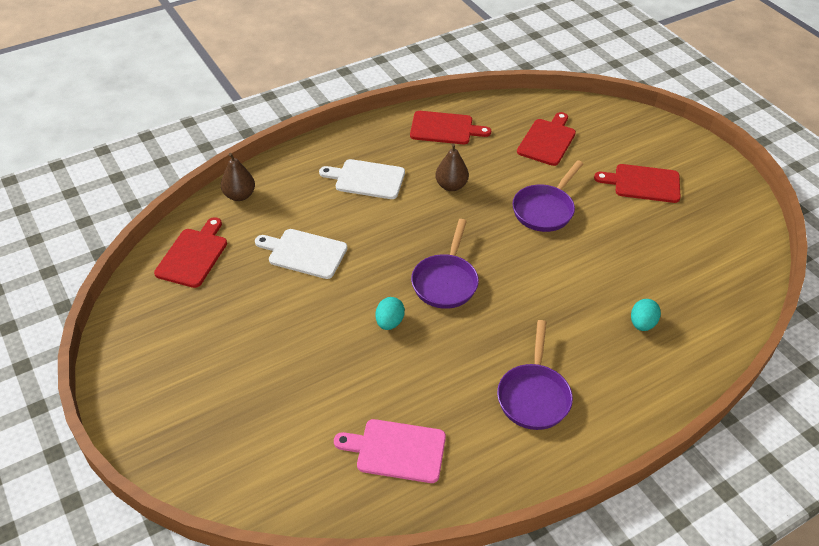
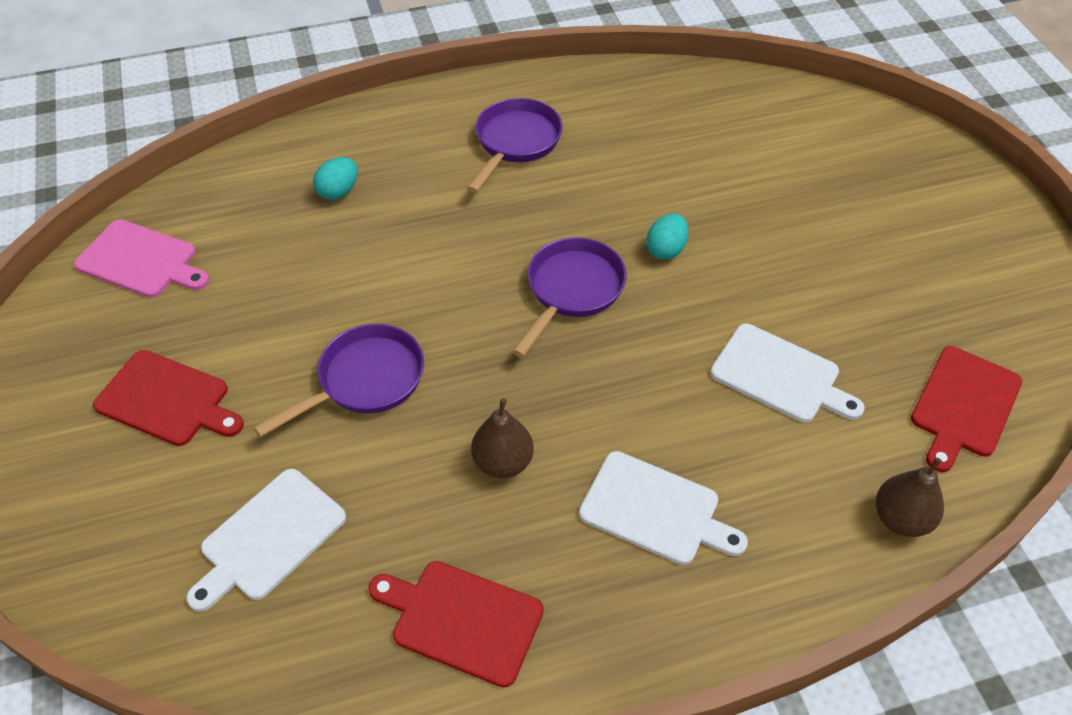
camera: 165 degrees left, 5 degrees up
(396, 450) = (685, 121): pink cutting board -> pink cutting board (141, 261)
(547, 140) = (269, 538): red cutting board -> white cutting board

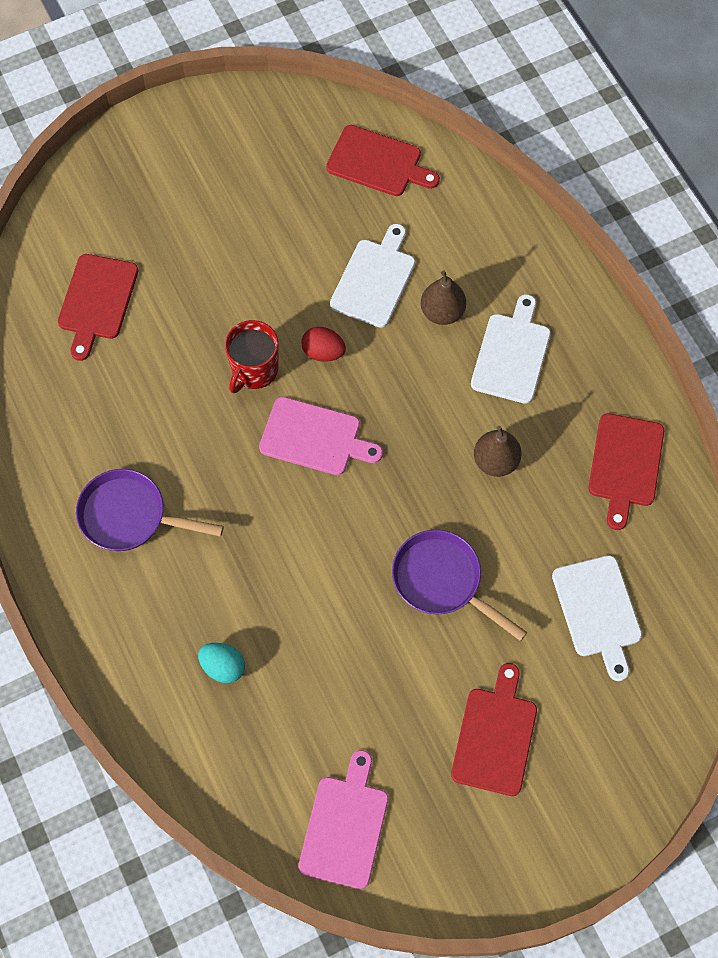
camera: 100 degrees left, 15 degrees up
(269, 538) = (597, 611): white cutting board -> white cutting board turned 45 degrees clockwise
(572, 291) = (315, 438): purple pan -> pink cutting board
(666, 249) = (254, 370): turquoise egg -> red mug
(681, 312) = (323, 352): none -> red egg
(762, 138) = (97, 301): none -> red cutting board
(901, 518) = (482, 205): brown pear -> brown pear (442, 312)

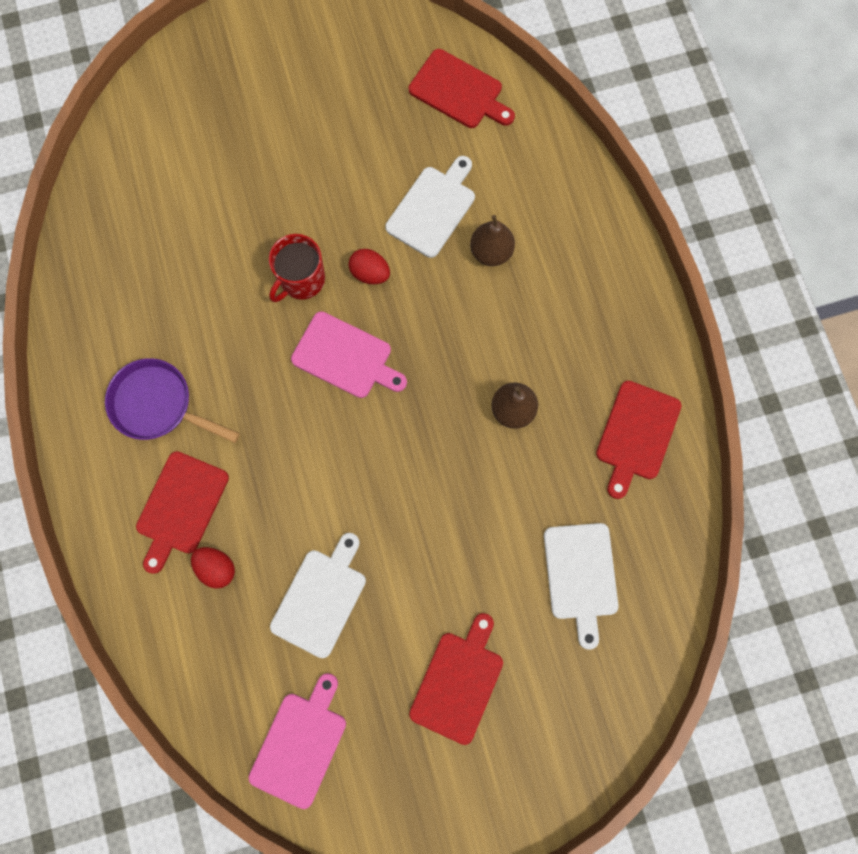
camera: 10 degrees right, 10 degrees up
(97, 301) = (167, 187): red cutting board -> red cutting board (180, 507)
(223, 667) = (217, 568): turquoise egg -> red egg
(442, 581) = (438, 520): purple pan -> none
(512, 354) = (549, 305): white cutting board -> white cutting board (321, 598)

